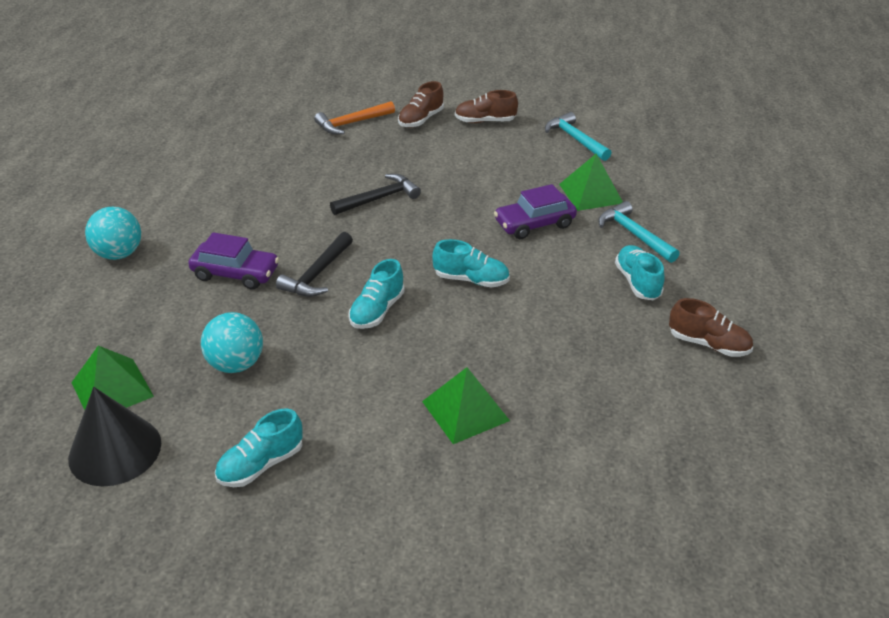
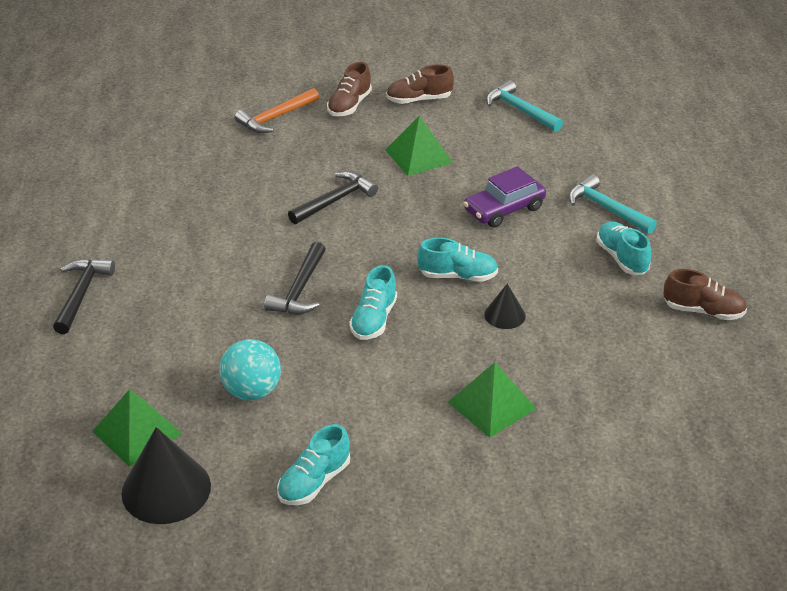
camera: 10 degrees left, 0 degrees up
(119, 254) = (81, 294): turquoise ball -> black hammer
(235, 273) = (214, 299): purple car -> none
(505, 322) = (505, 315): none -> black cone
(590, 193) = (552, 169): green pyramid -> green pyramid (418, 156)

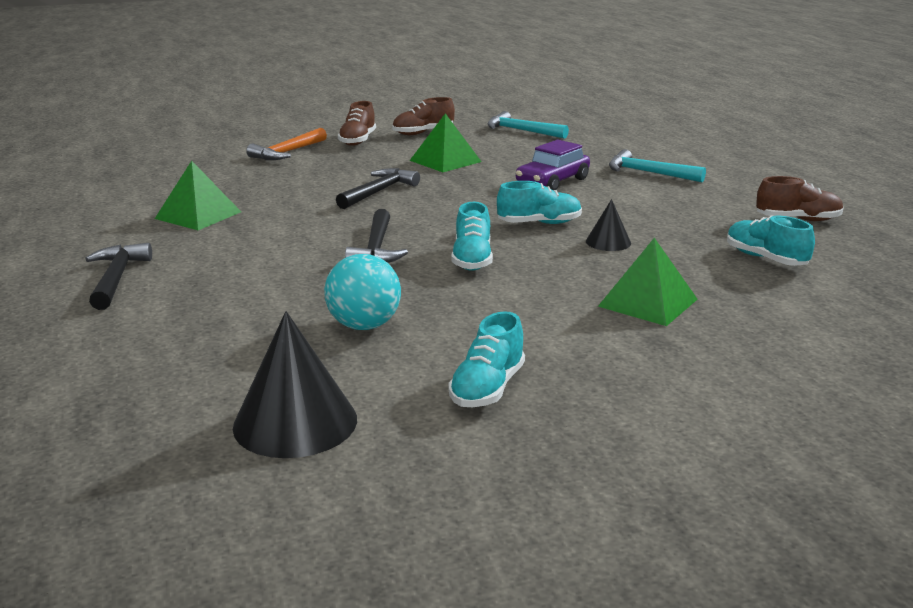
camera: 15 degrees left, 15 degrees down
(137, 432) = (232, 377): green pyramid -> green pyramid (198, 215)
(622, 258) = (690, 198): turquoise shoe -> turquoise shoe (765, 259)

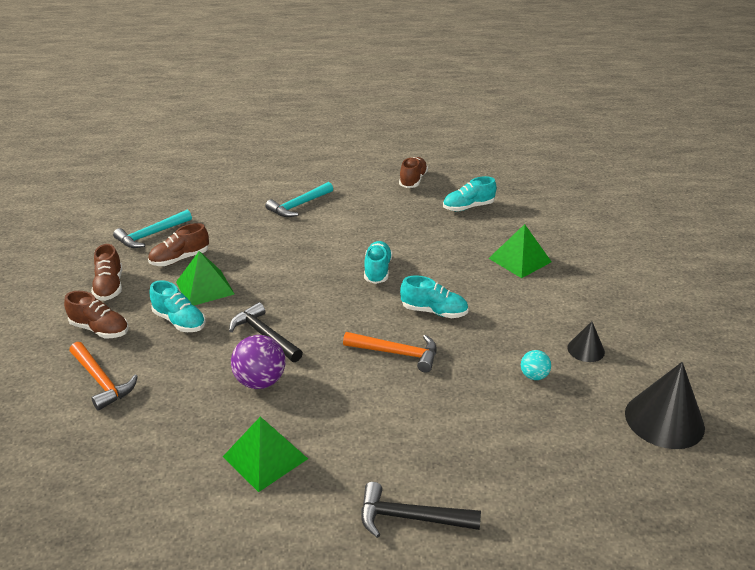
camera: 75 degrees left, 10 degrees up
(305, 200) = (260, 381): none -> purple ball
(364, 325) = (534, 376): turquoise ball -> turquoise ball, size x0.57
(376, 249) = (397, 353): black hammer -> orange hammer
(487, 388) = (623, 338): turquoise shoe -> turquoise shoe (179, 321)
(488, 146) = (180, 259): none -> brown shoe
(552, 182) = (293, 247): purple car -> none
(608, 242) = (423, 251): black cone -> black cone (586, 350)

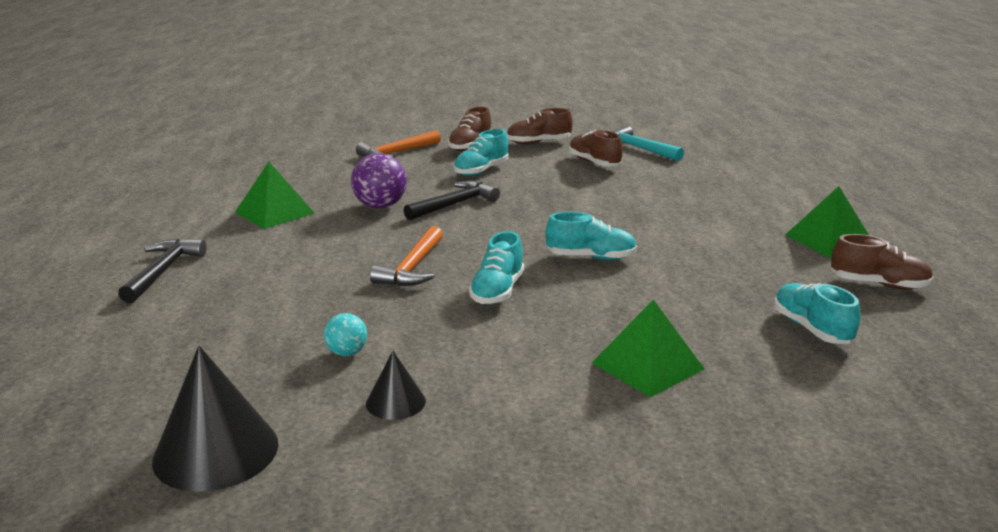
camera: 90 degrees right, 10 degrees down
(205, 288) = (541, 176): green pyramid -> green pyramid (829, 240)
(299, 205) = (743, 210): turquoise hammer -> none

